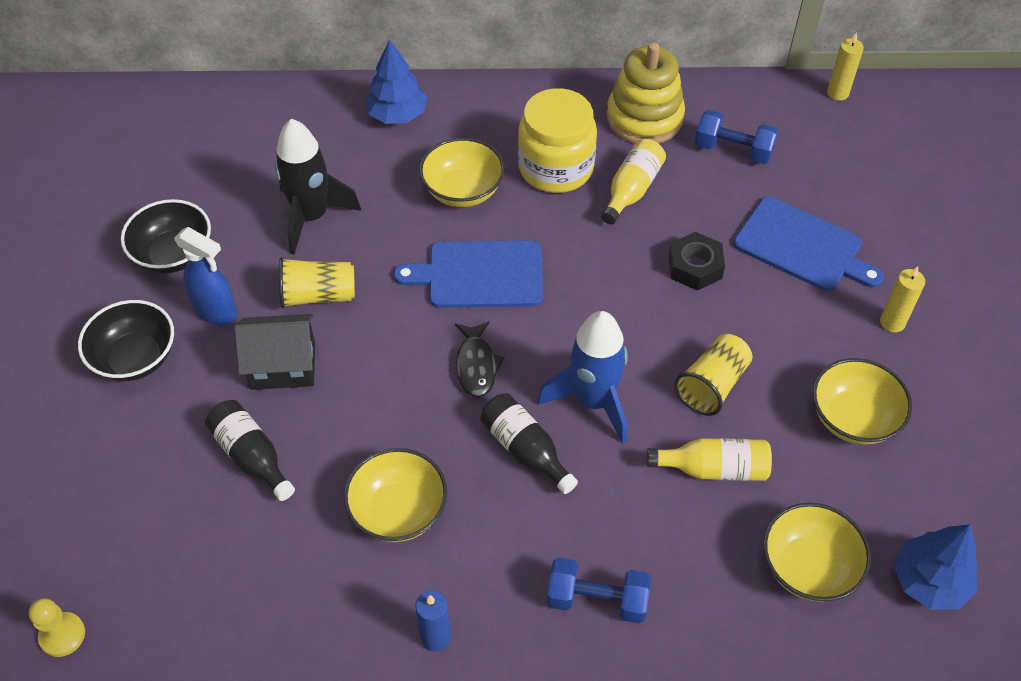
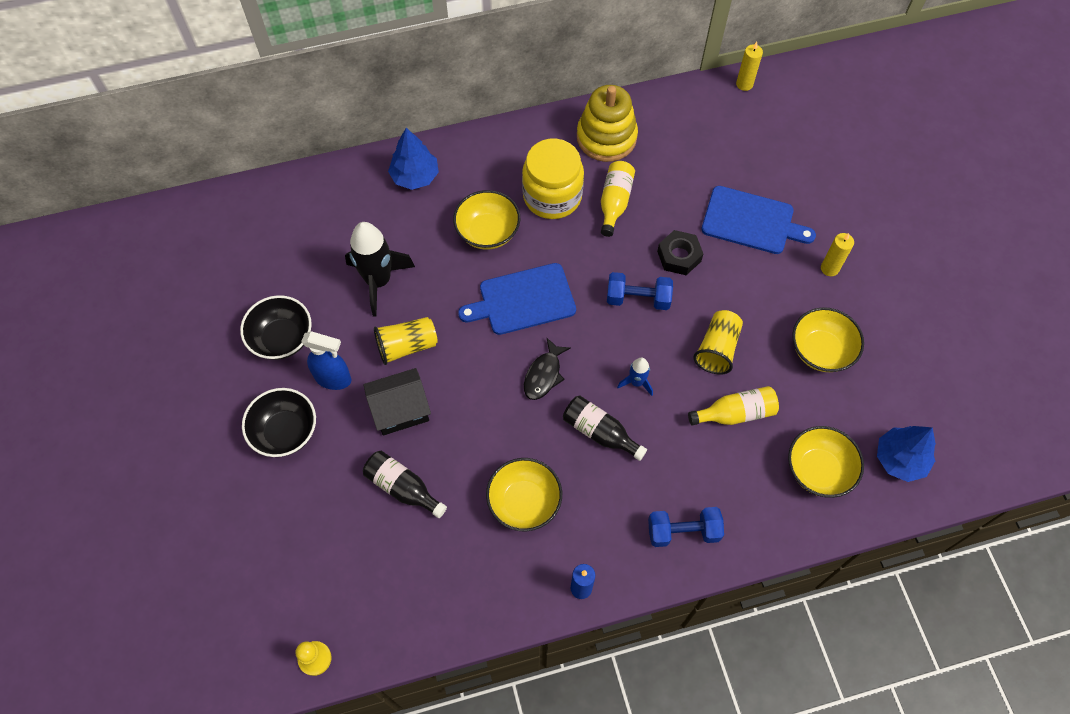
camera: 15 degrees left, 10 degrees up
(476, 365) = (544, 374): black fish -> black fish turned 45 degrees clockwise
(593, 401) = (636, 382): blue rocket -> blue rocket, size x0.50
(733, 150) = (680, 151): blue dumbbell -> blue dumbbell (638, 298)

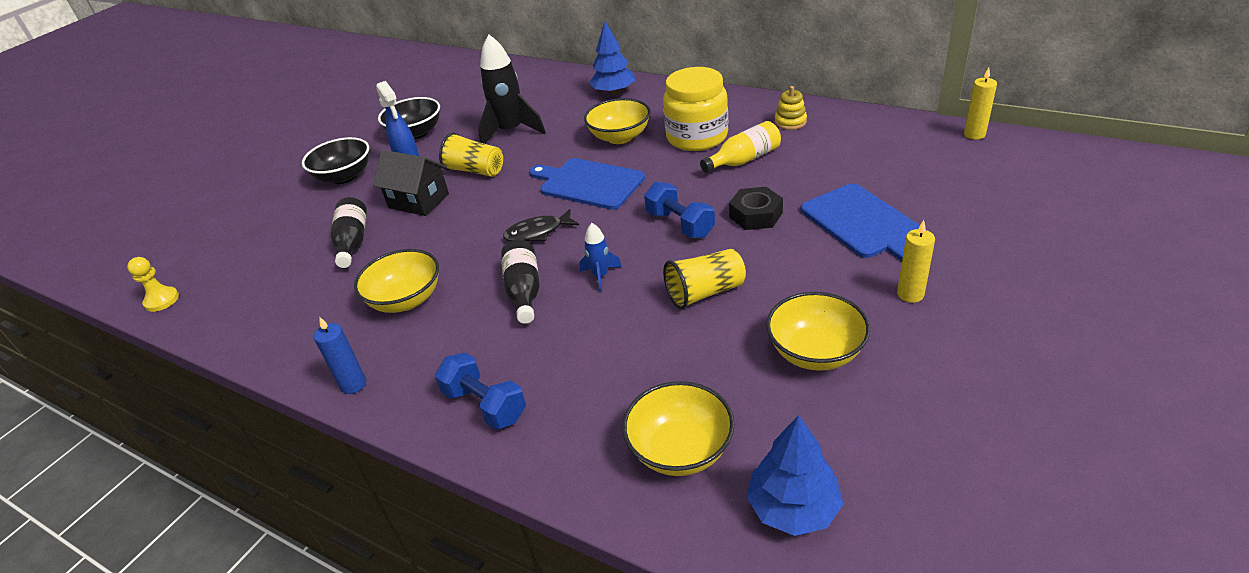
camera: 50 degrees right, 25 degrees down
(606, 137) = (790, 122): yellow stacking toy -> yellow stacking toy, size x0.49
(735, 413) = (657, 349): yellow bottle -> none

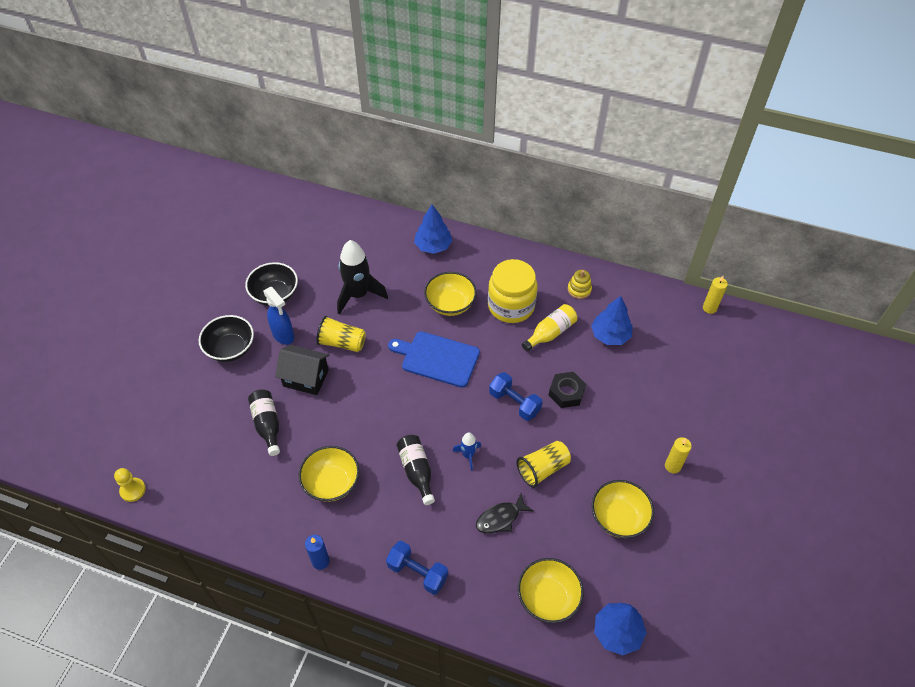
camera: 15 degrees left, 15 degrees up
(538, 232) = (411, 412): black fish -> black fish (500, 518)
(827, 161) = (610, 335): none -> blue tree
(862, 223) = (639, 400): blue cutting board -> none

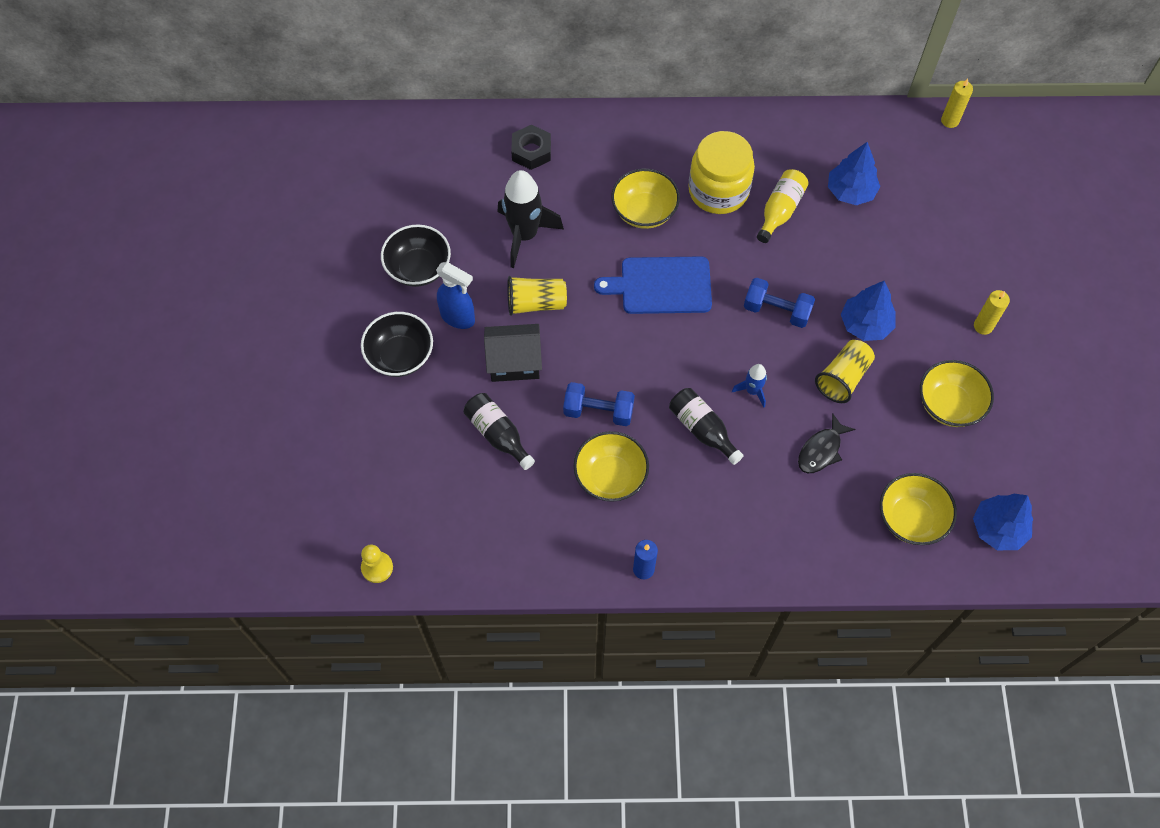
camera: 20 degrees left, 10 degrees up
(417, 572) = (758, 542): blue dumbbell -> blue dumbbell (598, 411)
(433, 246) = (586, 141): blue tree -> blue tree (865, 324)
(566, 393) = (830, 279): black nut -> black nut (531, 151)
(579, 289) = (790, 144): yellow stacking toy -> none

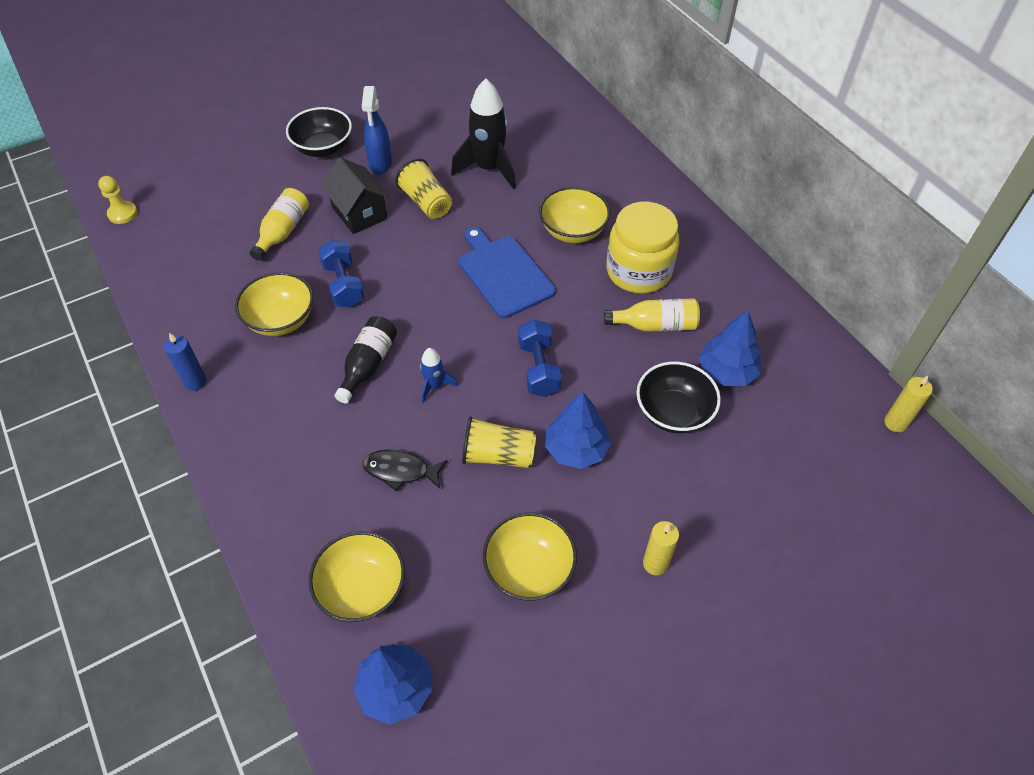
camera: 60 degrees right, 10 degrees down
(418, 268) = (411, 125): black bowl -> black bowl (673, 412)
(498, 434) = (283, 232): black bottle -> yellow bottle
(531, 151) = (574, 139): black nut -> none

